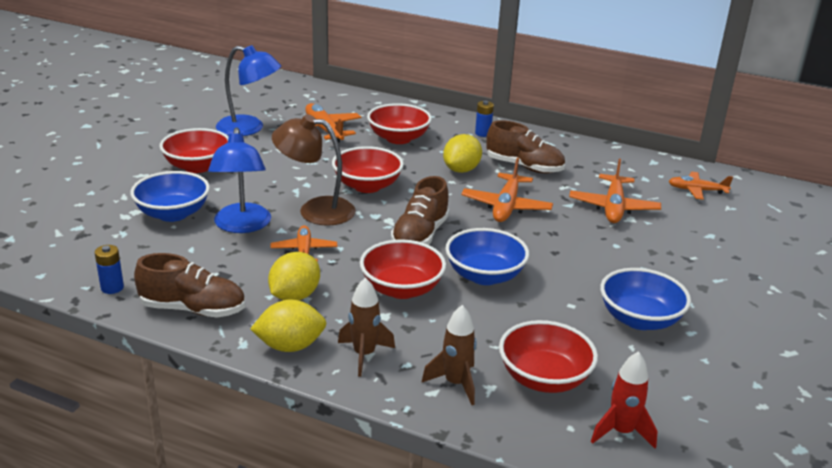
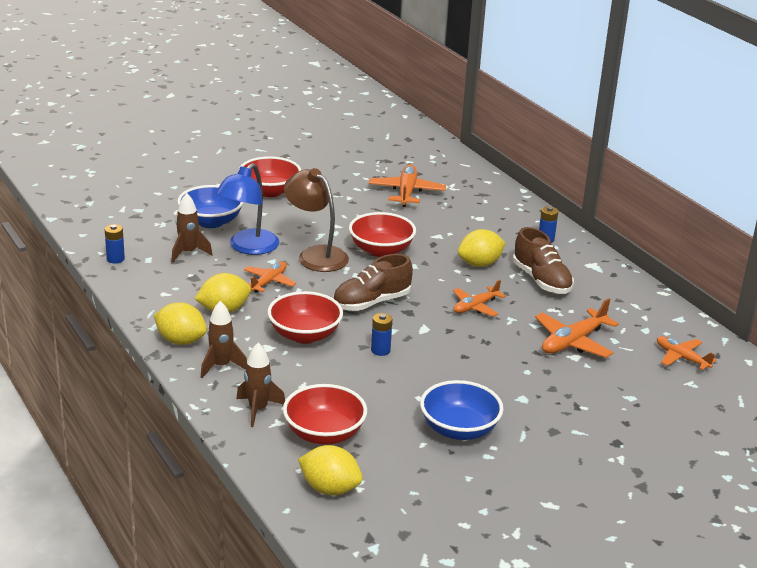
camera: 35 degrees right, 0 degrees up
(187, 252) = (188, 253): none -> brown rocket
(193, 309) = (148, 292): brown shoe -> none
(249, 128) = (347, 172): blue lamp -> none
(398, 138) = (461, 219): red bowl -> none
(484, 275) = (380, 350): blue bowl -> blue battery
(506, 206) = (475, 307): orange plane -> orange plane, size x0.66
(621, 432) = (330, 489): red rocket -> yellow lemon

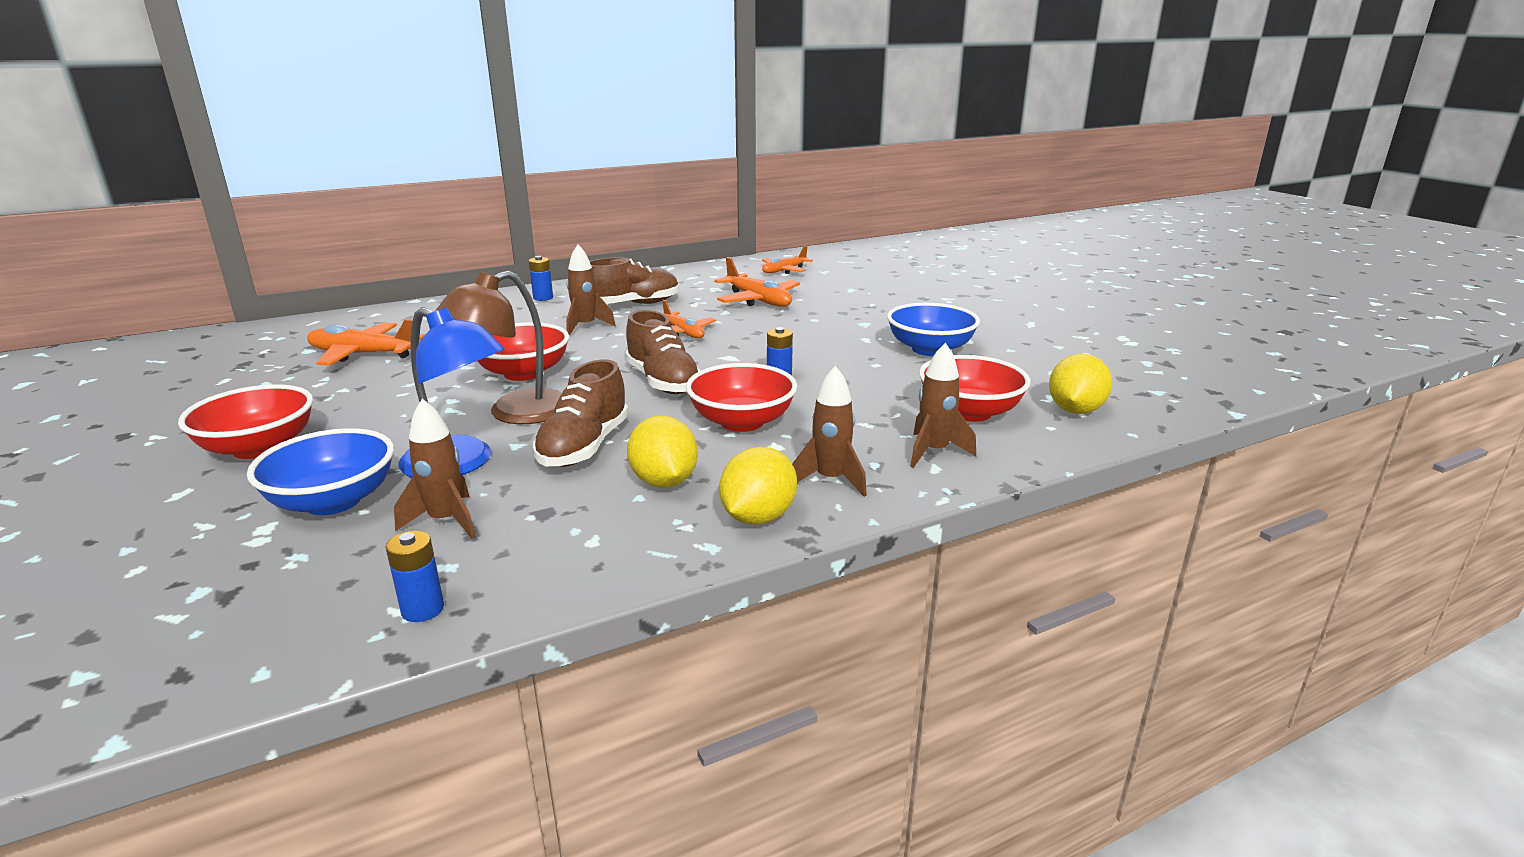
camera: 85 degrees left, 5 degrees down
(269, 282) = (584, 447): orange plane -> brown shoe
(479, 264) = (585, 326): yellow lemon -> brown rocket

